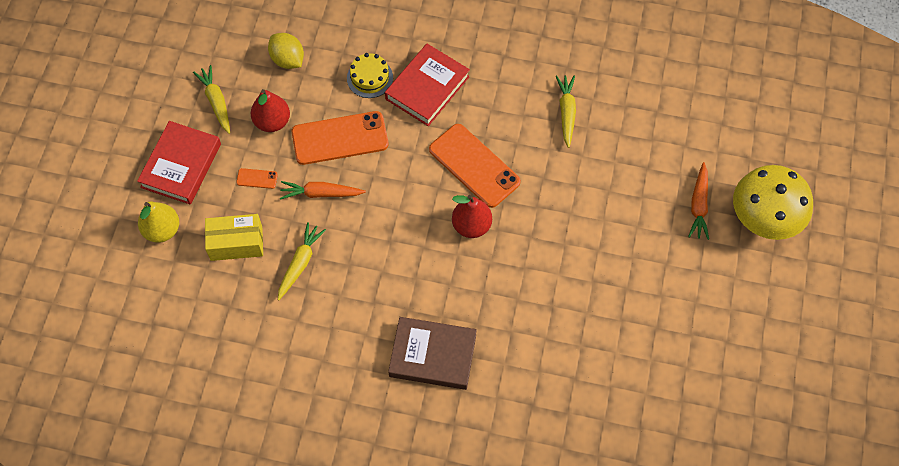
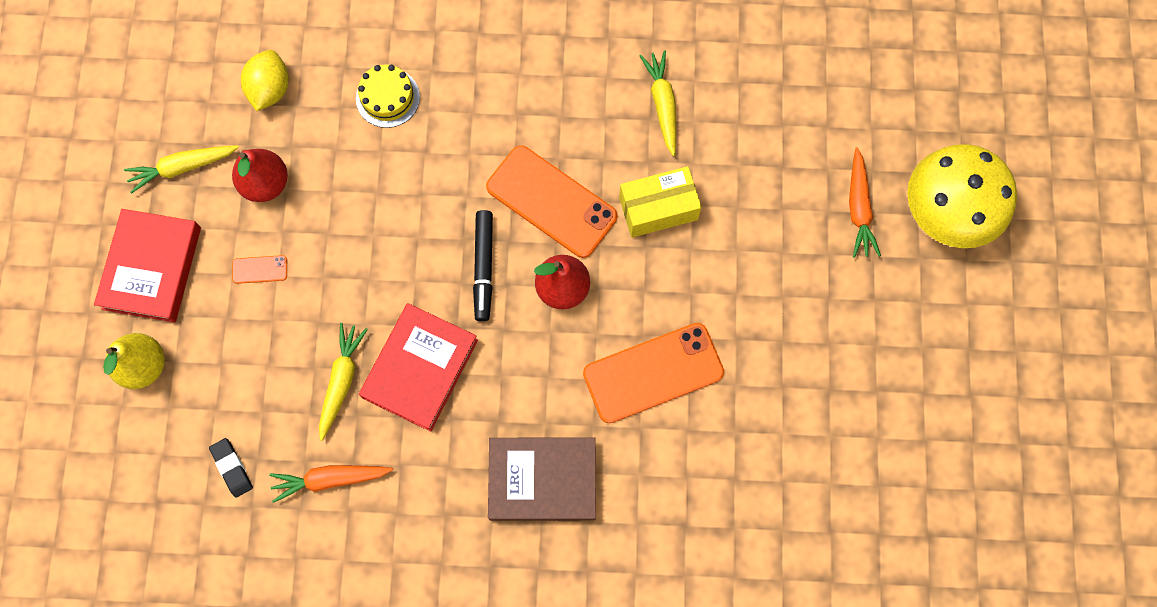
camera: 10 degrees left, 10 degrees up
(210, 309) = (232, 468): none -> black eraser
(216, 102) = (183, 167): yellow carrot -> yellow carrot turned 75 degrees counterclockwise
(236, 243) = (249, 367): yellow box -> yellow box (658, 208)
(288, 60) = (270, 89): yellow lemon -> yellow lemon turned 60 degrees clockwise
(321, 193) = (351, 276): orange carrot -> orange carrot (330, 479)
(340, 138) = (362, 192): orange phone -> orange phone (653, 373)
(417, 202) = (483, 267): none -> black marker
(427, 88) = (469, 99): red book -> red book (420, 369)

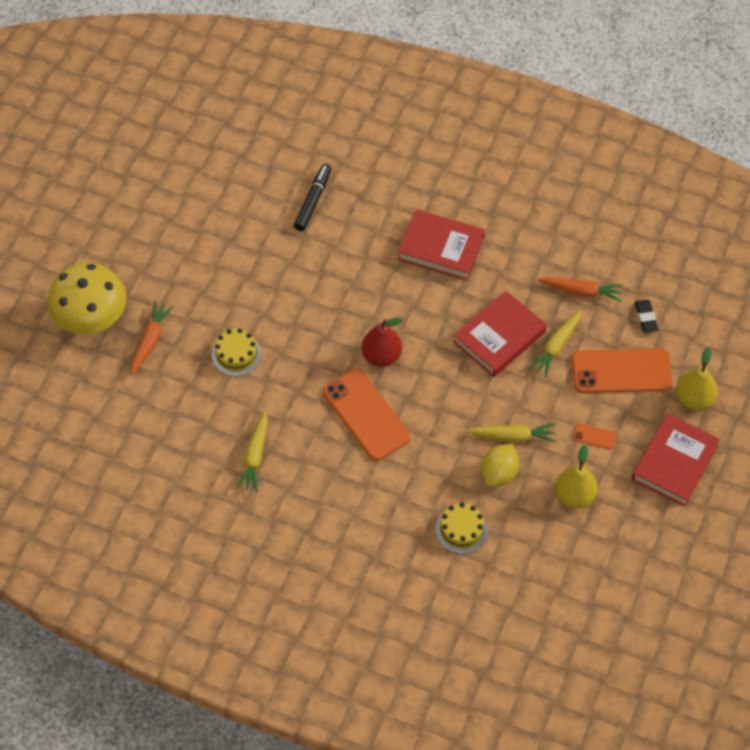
camera: 160 degrees left, 15 degrees down
(183, 167) = (635, 528): yellow carrot -> yellow carrot (512, 436)
(265, 184) = (574, 495): red pear -> yellow pear
(270, 89) = (552, 566): yellow lemon -> yellow lemon (499, 473)
(483, 267) = (432, 386): black marker -> black marker (313, 201)
(542, 480) = (441, 248): brown book -> red book
(653, 373) = (341, 286): orange phone -> orange phone (621, 371)
(658, 208) = (291, 386): yellow box -> none
(744, 226) = (236, 354): none -> yellow cake

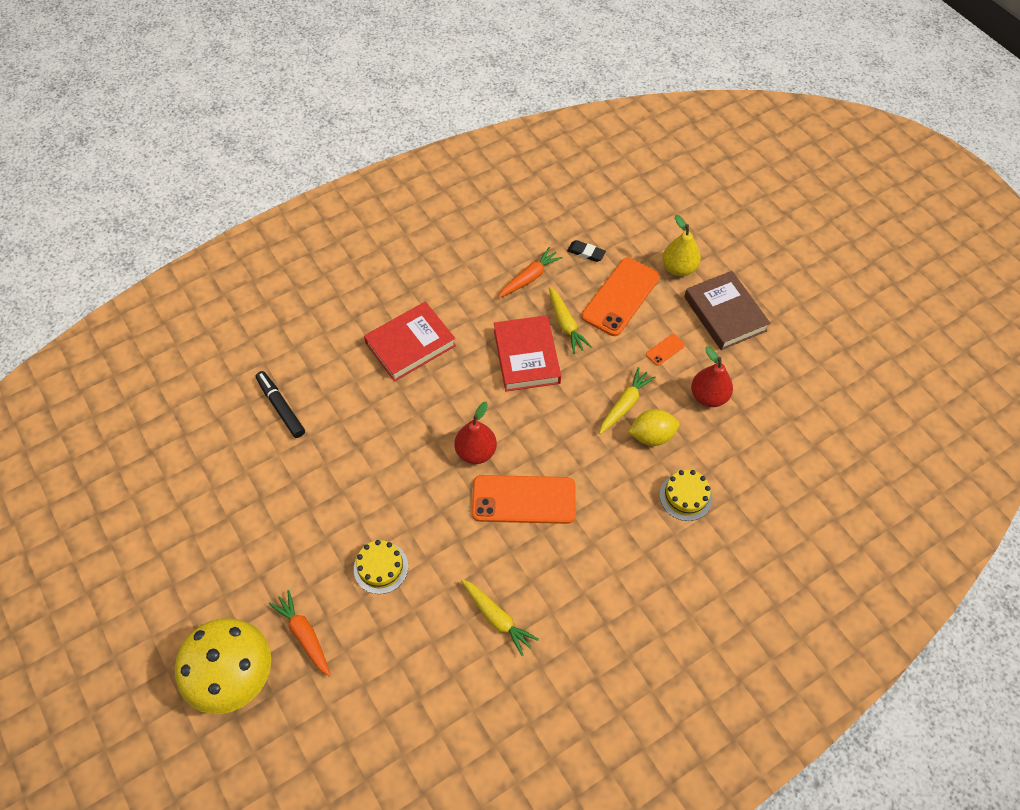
camera: 55 degrees left, 0 degrees up
(499, 473) = (651, 436): yellow lemon -> yellow lemon turned 75 degrees counterclockwise
(574, 495) = (708, 396): yellow pear -> red pear
(674, 463) = (725, 314): red book -> brown book

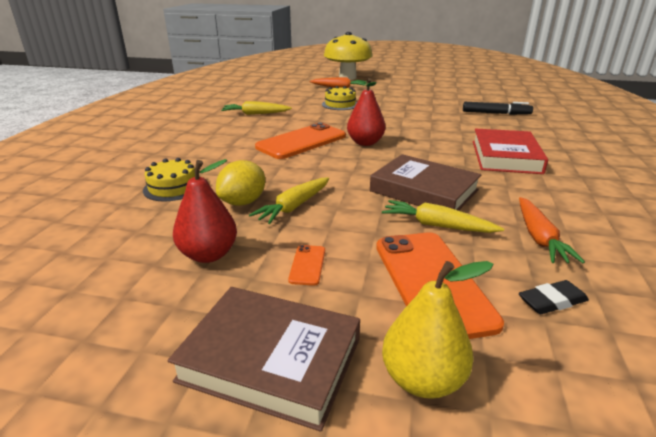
camera: 135 degrees right, 30 degrees down
(526, 356) = (424, 190): red book -> brown book
(624, 404) = (294, 206): yellow carrot -> yellow carrot turned 45 degrees clockwise

